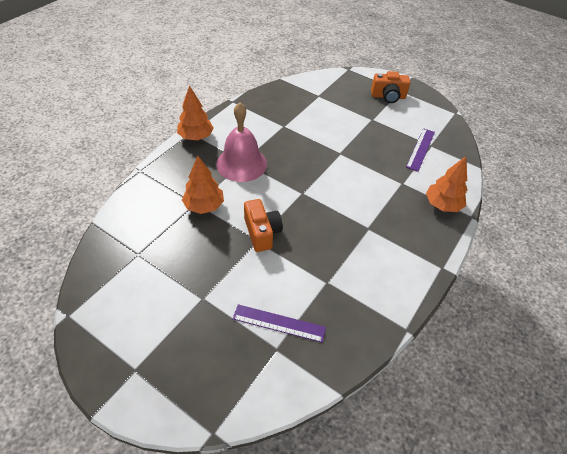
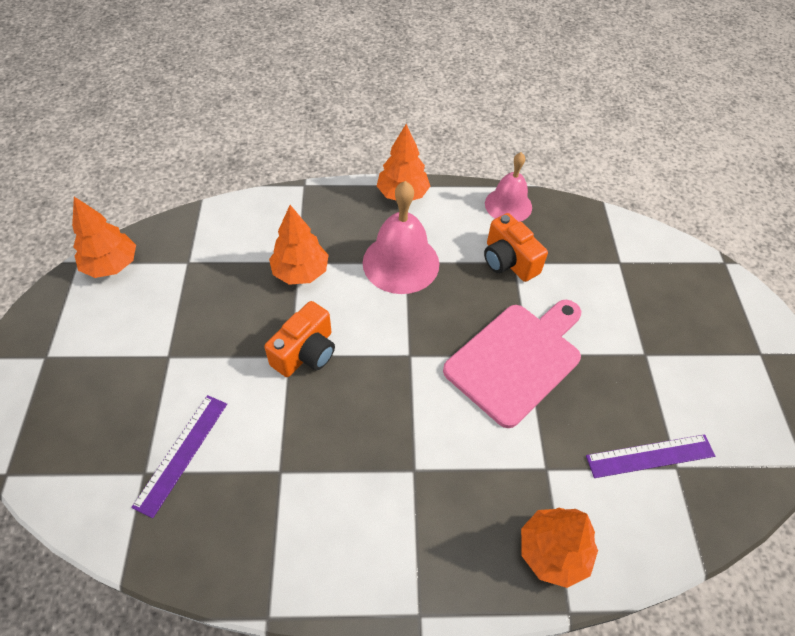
camera: 55 degrees right, 5 degrees up
(94, 296) = (111, 265): none -> orange tree
(247, 106) = (508, 205): none -> pink bell
(279, 323) = (181, 453): purple ruler -> purple ruler turned 45 degrees clockwise
(339, 158) = (517, 359): none -> pink cutting board
(388, 97) = (724, 346): orange camera -> orange camera (508, 261)

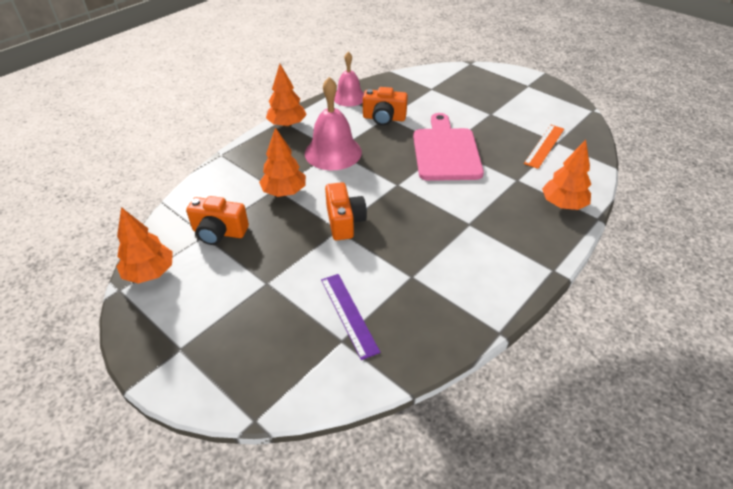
camera: 45 degrees left, 10 degrees down
(200, 270) = (219, 232): none -> orange camera
(650, 456) = (544, 146): purple ruler -> orange ruler

